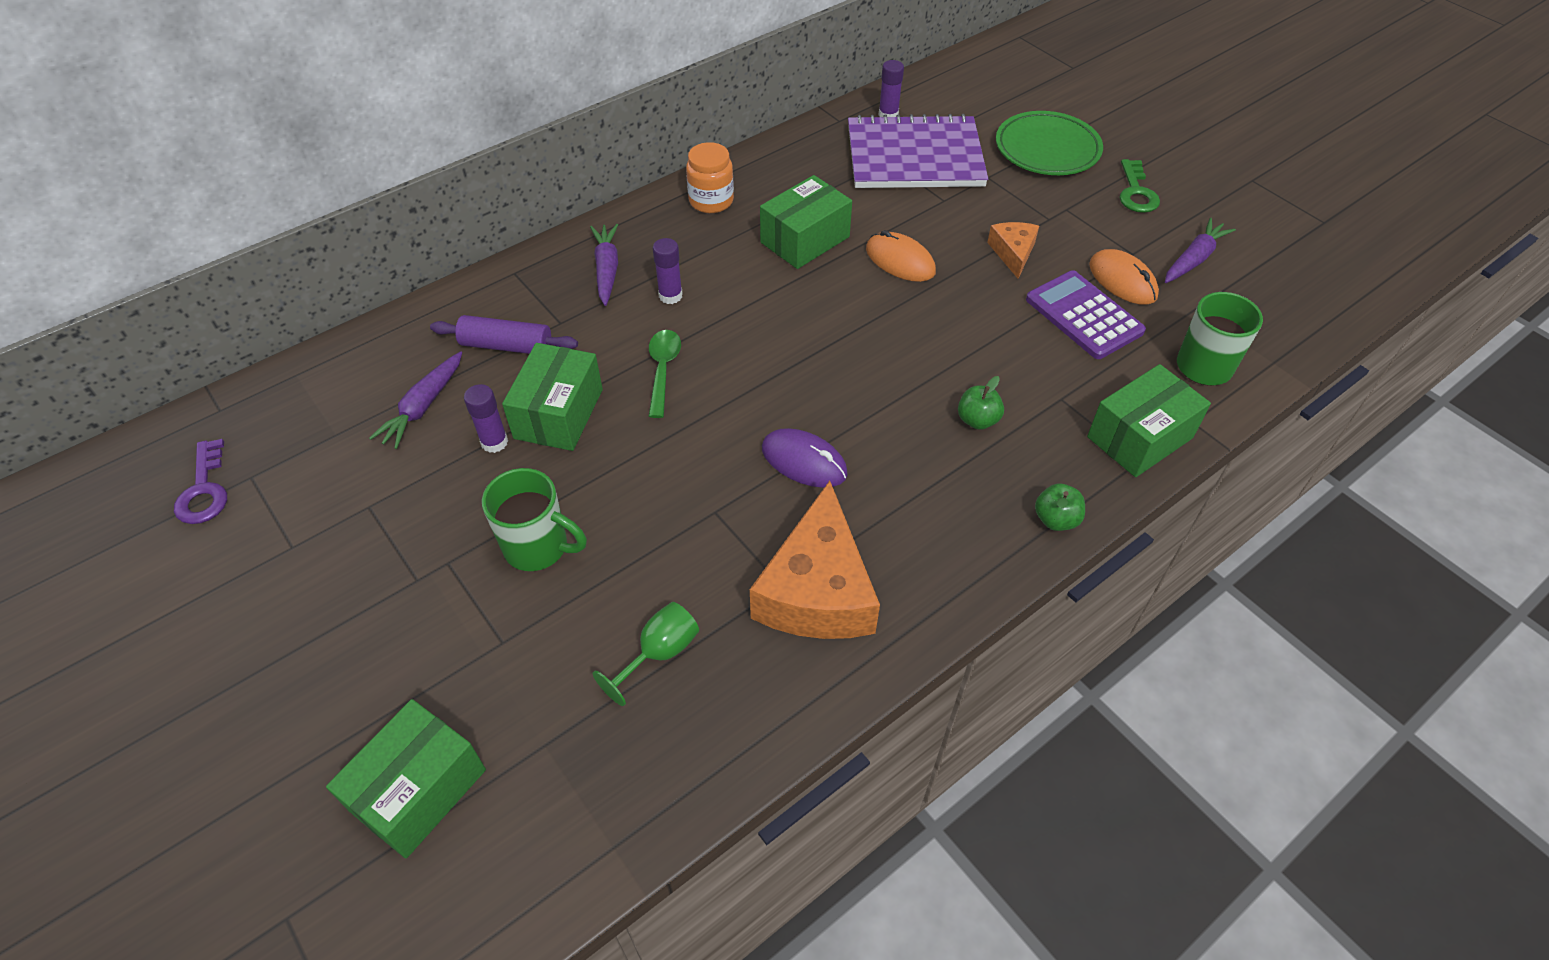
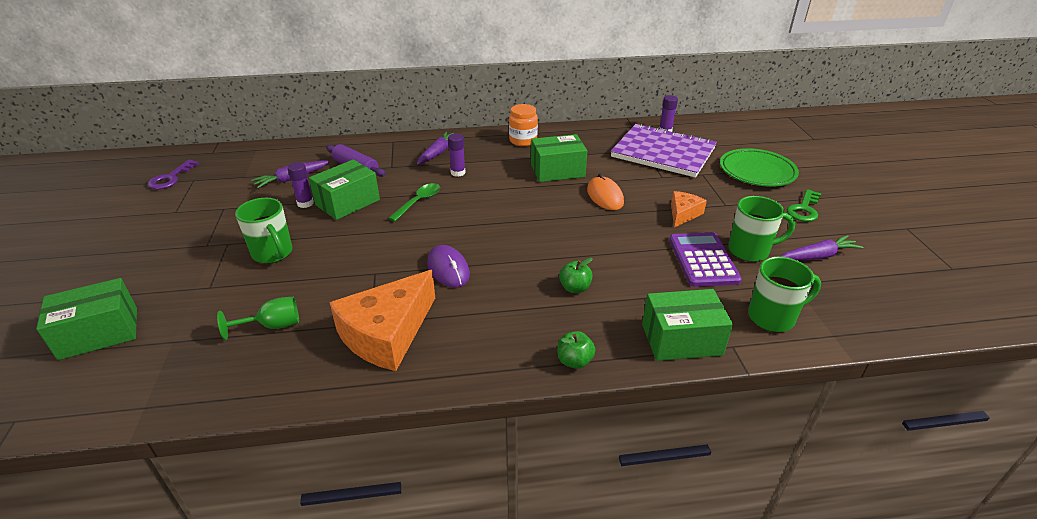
camera: 30 degrees right, 15 degrees down
(1122, 280) = (750, 251): orange mouse -> green mug

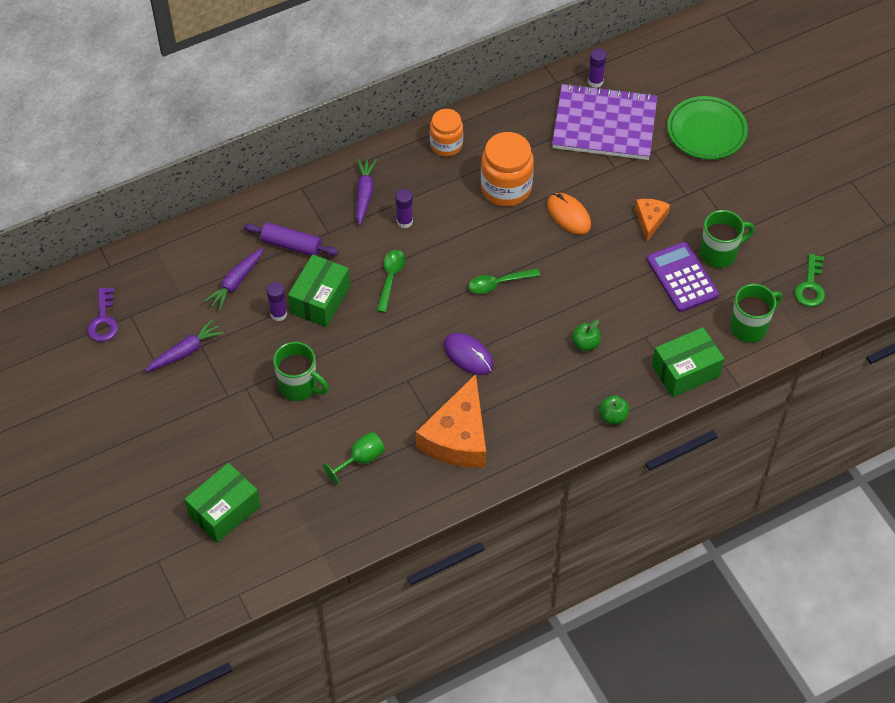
camera: 20 degrees left, 20 degrees up
(512, 225) = (498, 283): none -> green spoon
(557, 171) = (506, 188): green box -> orange jar
(804, 209) = (758, 180): green key -> green key (810, 286)
(817, 256) = (777, 243): purple carrot -> purple carrot (185, 351)

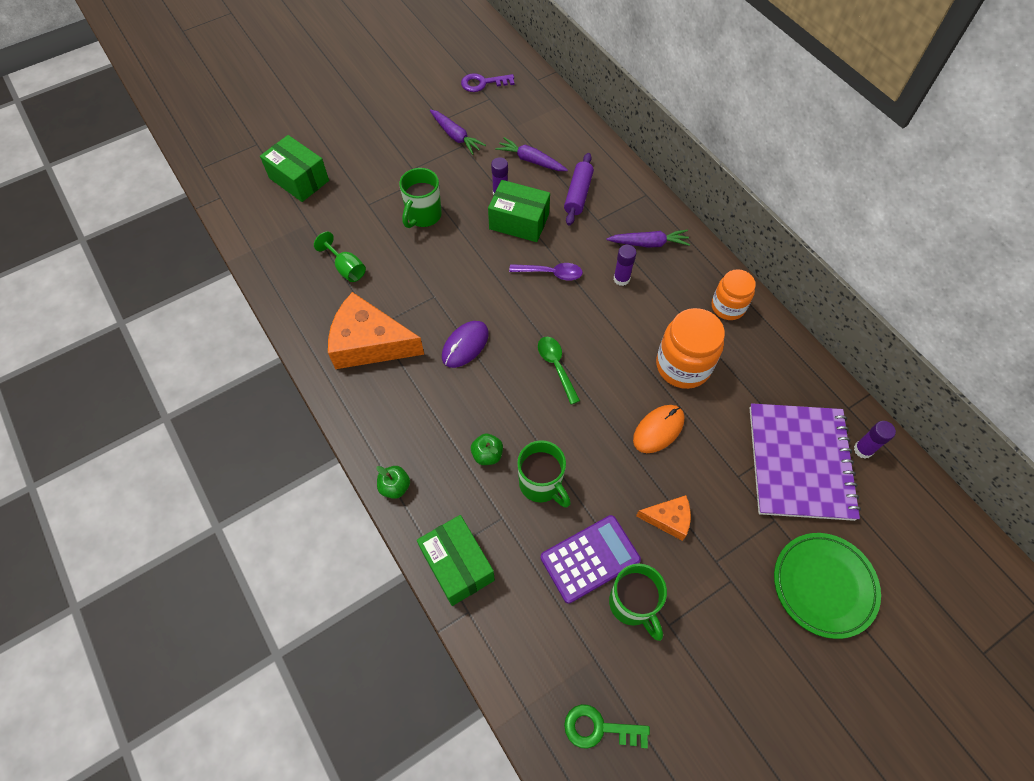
camera: 85 degrees right, 5 degrees up
(391, 278) = (551, 273): green spoon -> purple spoon
(750, 327) = (526, 644): green mug -> green mug (541, 484)

